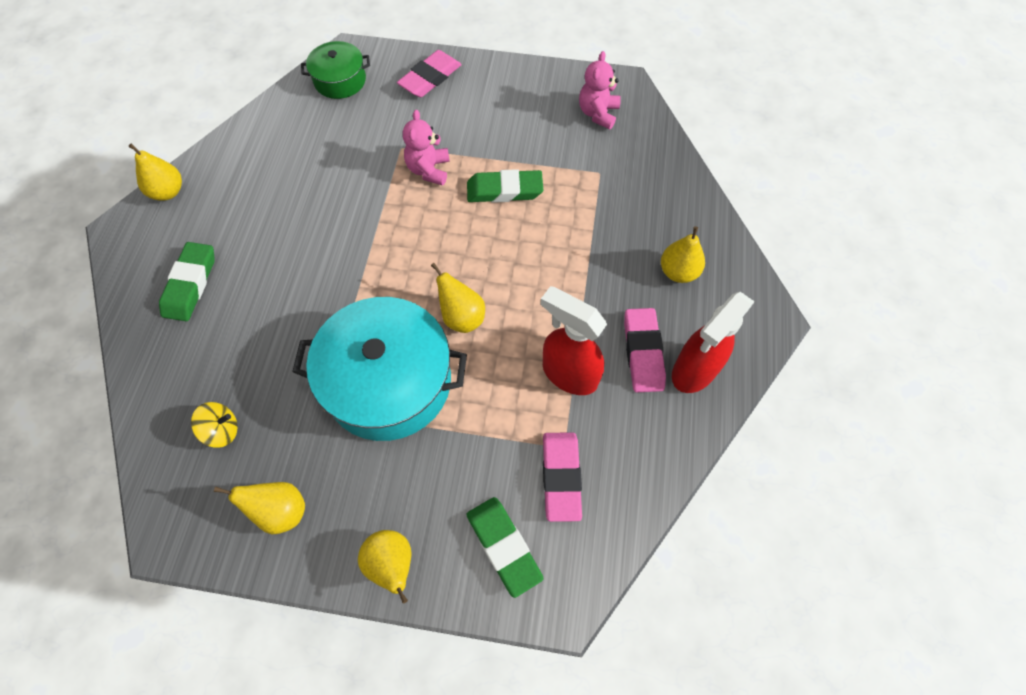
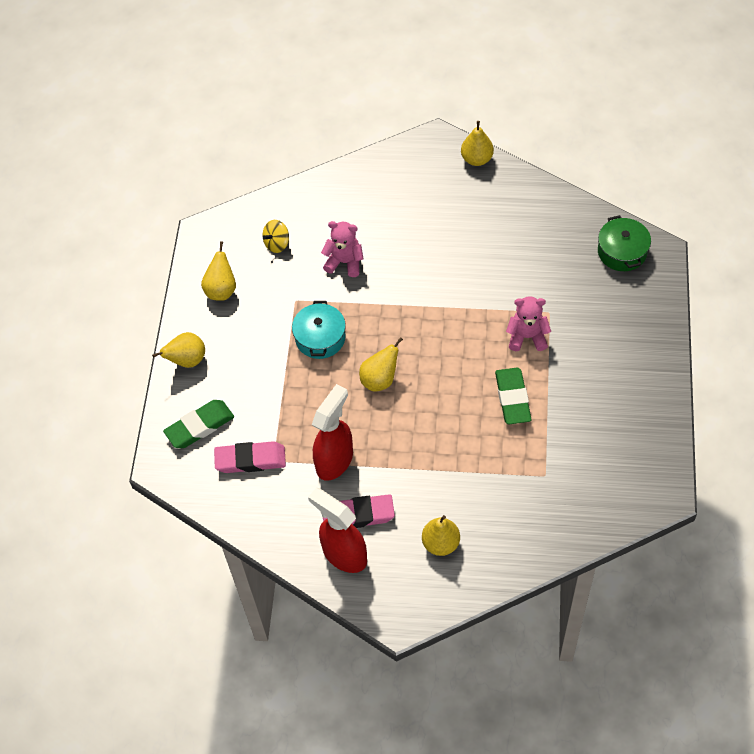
camera: 90 degrees right, 5 degrees down
(190, 284) = (392, 196): green eraser -> none
(222, 430) = (277, 244): yellow spinning top -> yellow spinning top turned 60 degrees clockwise
(388, 382) = (320, 338): turquoise pot -> turquoise pot, size x0.53
(430, 78) = (639, 323): pink eraser -> none
(598, 113) = (620, 471): pink teddy bear -> pink teddy bear (344, 262)

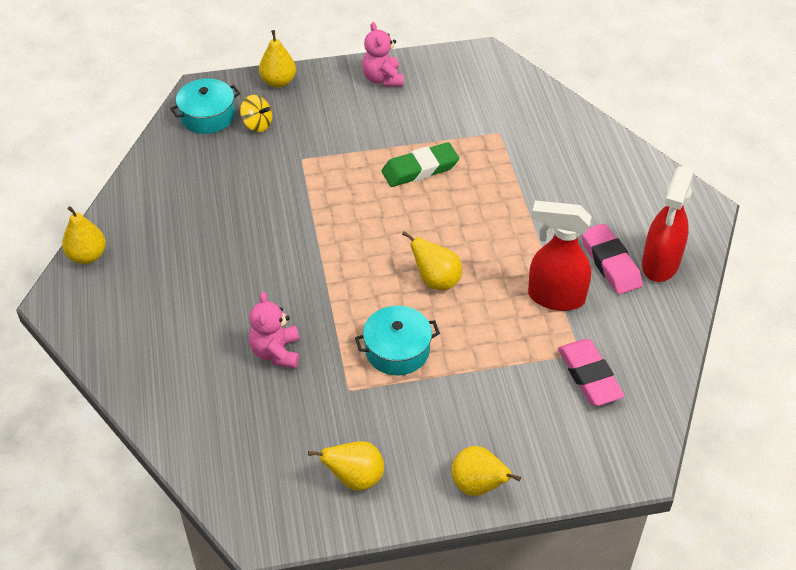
camera: 110 degrees left, 10 degrees down
(200, 426) = (568, 441): green eraser -> none
(277, 244) = (262, 434): yellow spinning top -> yellow spinning top (257, 124)
(441, 543) = (609, 193): yellow pear -> yellow pear (278, 82)
(527, 337) = (339, 170): pink teddy bear -> pink teddy bear (382, 79)
(622, 252) = (207, 116): green pot -> turquoise pot

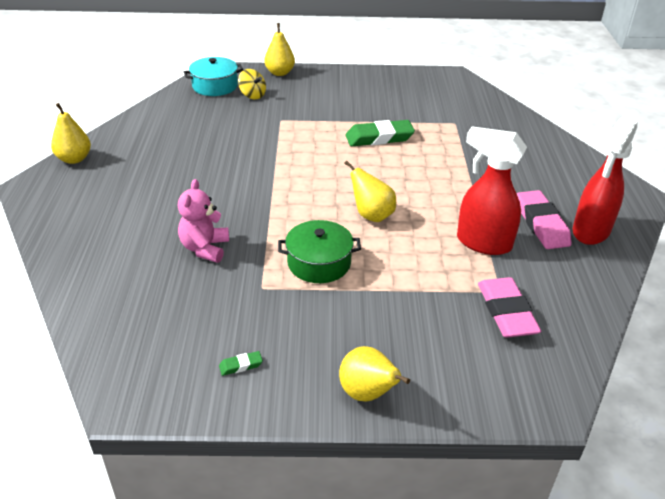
camera: 10 degrees right, 10 degrees down
(355, 478) = (241, 365): yellow pear -> green eraser
(382, 79) = (364, 80): pink teddy bear -> none
(397, 350) = (319, 263): turquoise pot -> green pot

